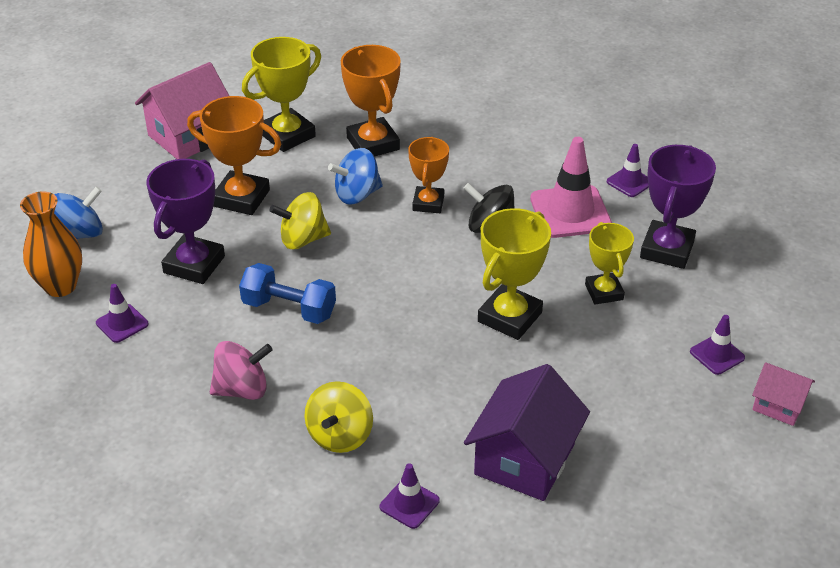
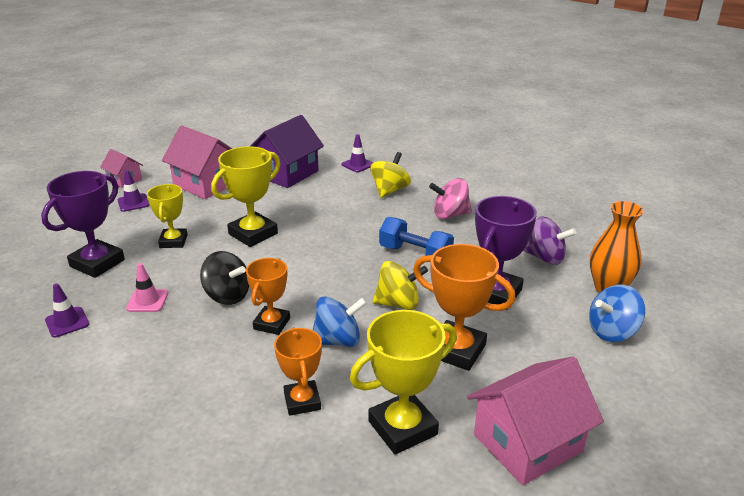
camera: 170 degrees left, 10 degrees down
(122, 323) = (545, 258): purple traffic cone -> purple spinning top
(373, 143) = (302, 401): orange trophy -> orange trophy, size x0.66
(570, 212) = (147, 301): pink traffic cone -> pink traffic cone, size x0.53
(642, 412) = (206, 184): none -> pink house

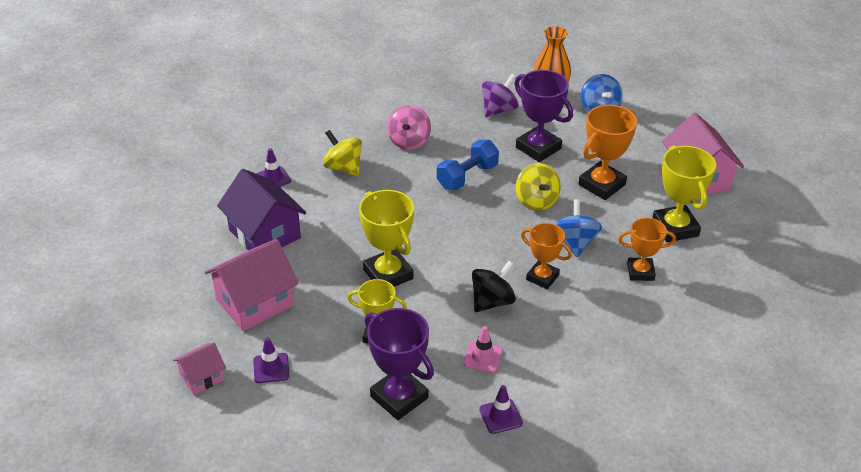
camera: 75 degrees left, 10 degrees up
(398, 304) = (536, 201): yellow spinning top -> yellow spinning top turned 150 degrees clockwise

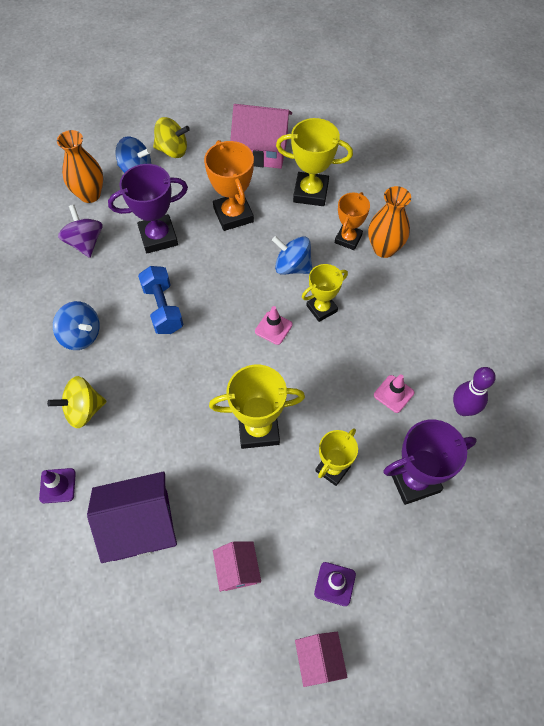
camera: 65 degrees left, 20 degrees up
(255, 302) = (237, 569): pink house -> pink house, size x0.54
(409, 141) = (81, 335): pink spinning top -> blue spinning top
(492, 301) = (332, 358): black spinning top -> none
(497, 251) = (273, 328): none -> pink traffic cone
(500, 416) = (463, 409): purple traffic cone -> purple bowling pin
(536, 201) = (226, 270): yellow spinning top -> yellow spinning top (172, 150)
(542, 277) = (321, 308): orange trophy -> yellow trophy
(651, 302) = (384, 248): none -> orange vase

